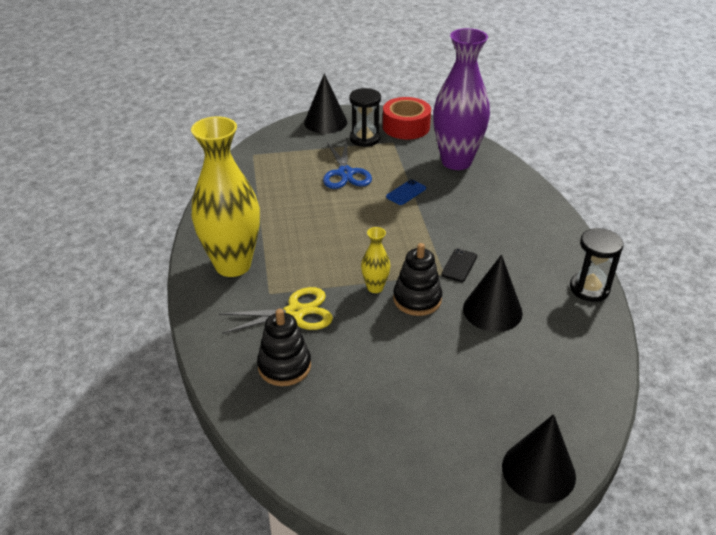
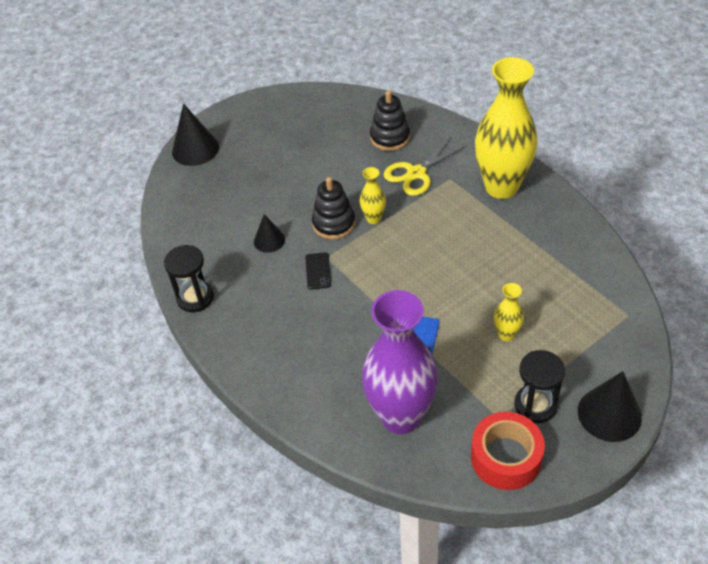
camera: 155 degrees right, 10 degrees up
(345, 173) = (506, 334): blue scissors -> yellow vase
(492, 310) = (269, 240): black cone -> black cone, size x0.61

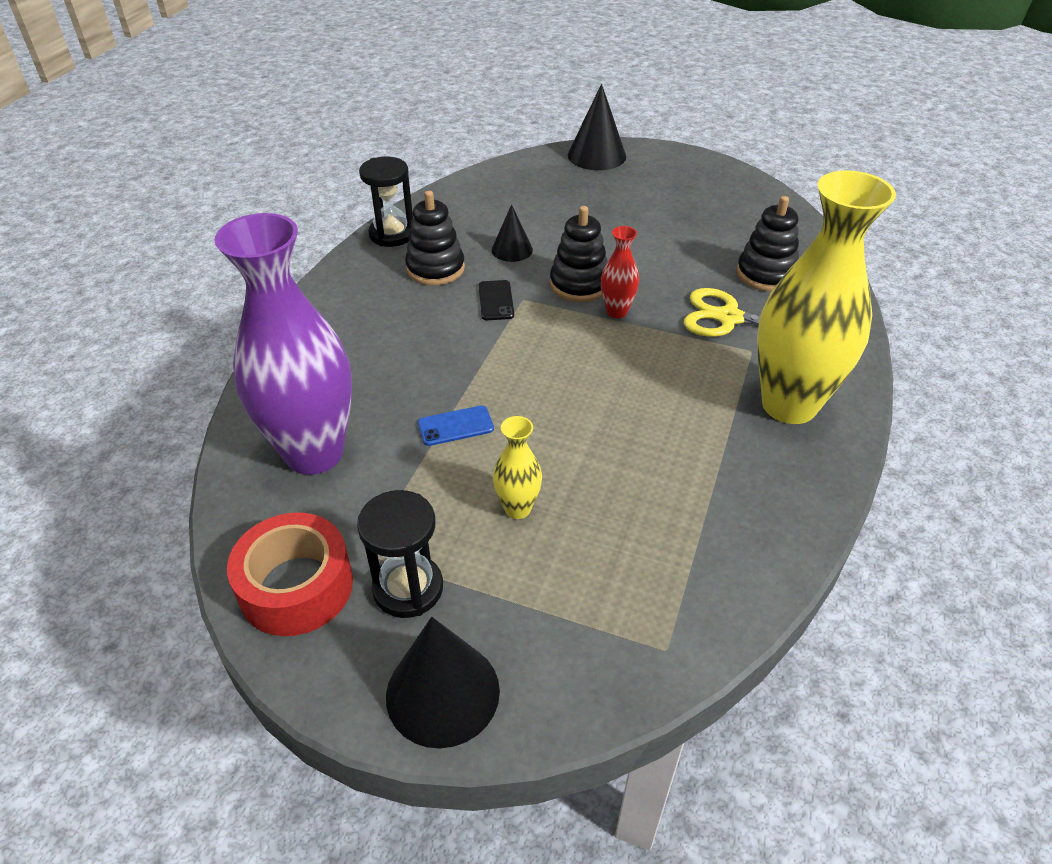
camera: 55 degrees right, 5 degrees down
(257, 288) = (435, 269): none -> black stacking toy
(318, 271) = (496, 300): black phone -> black phone turned 60 degrees counterclockwise
(373, 218) = (616, 312): yellow vase -> red vase

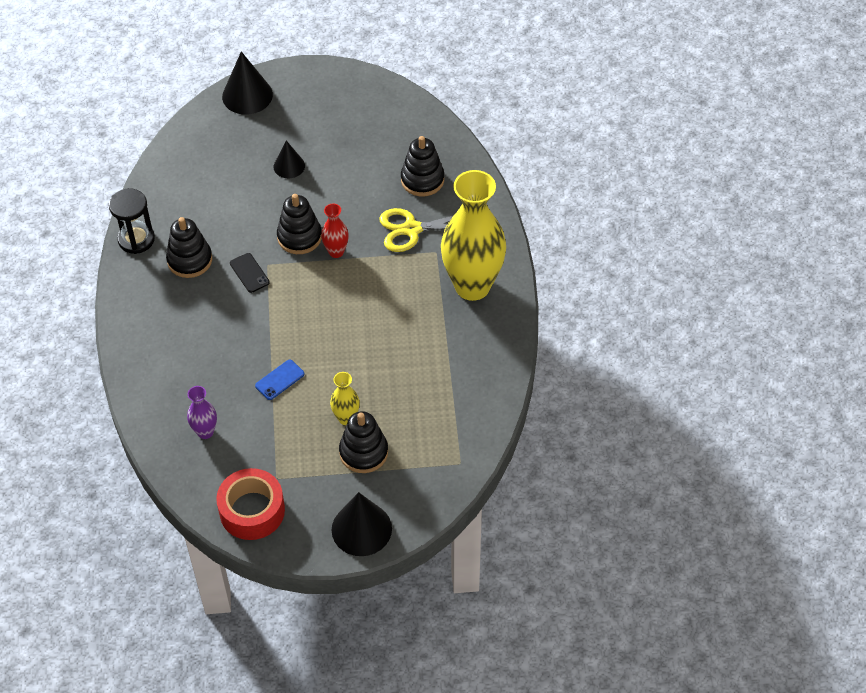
camera: 25 degrees left, 10 degrees up
(314, 453) = (205, 432): purple vase -> purple vase, size x0.43
(408, 588) = (312, 487): black hourglass -> none
(512, 249) = (234, 221): black cone -> black cone (289, 166)
(516, 568) = (363, 452): none -> black stacking toy

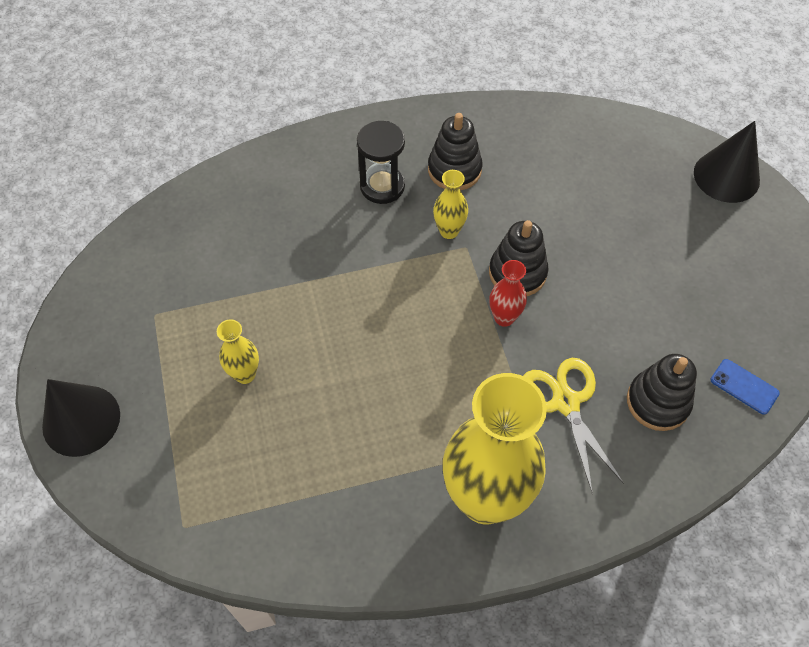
camera: 80 degrees right, 5 degrees up
(136, 239) = (472, 116): black hourglass -> black hourglass (382, 186)
(205, 432) = (215, 232): purple vase -> none
(249, 273) = (449, 231): black phone -> yellow vase
(252, 511) = (108, 298): red tape -> none
(279, 380) = (295, 291): blue phone -> blue phone (744, 386)
(289, 166) = (628, 241): black cone -> none
(363, 452) = (194, 403): black stacking toy -> none

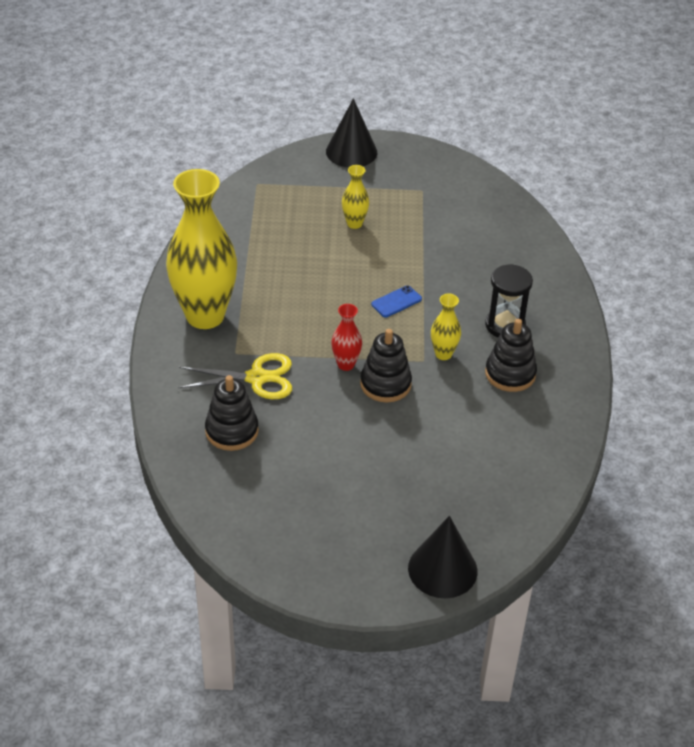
camera: 105 degrees right, 15 degrees down
(744, 386) = (219, 490): blue phone -> blue phone (396, 302)

